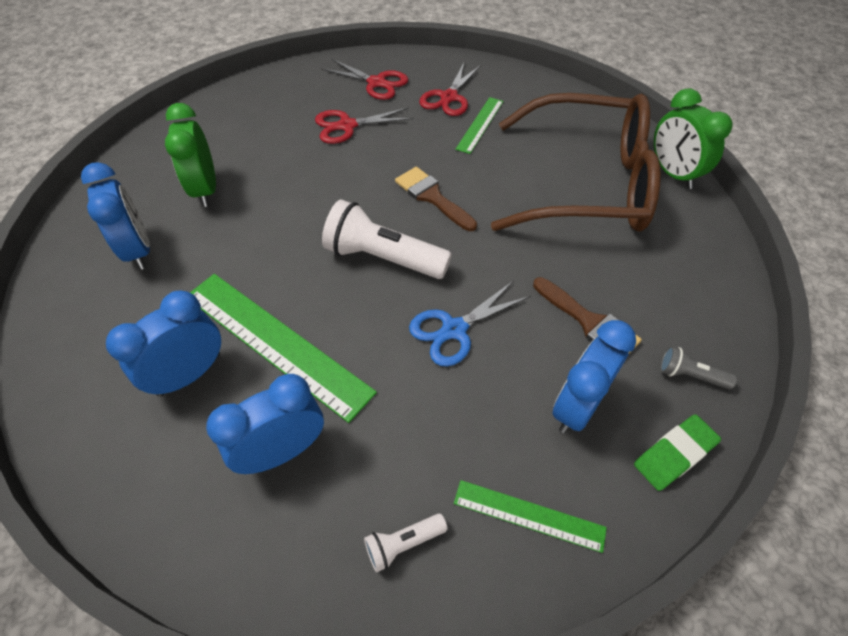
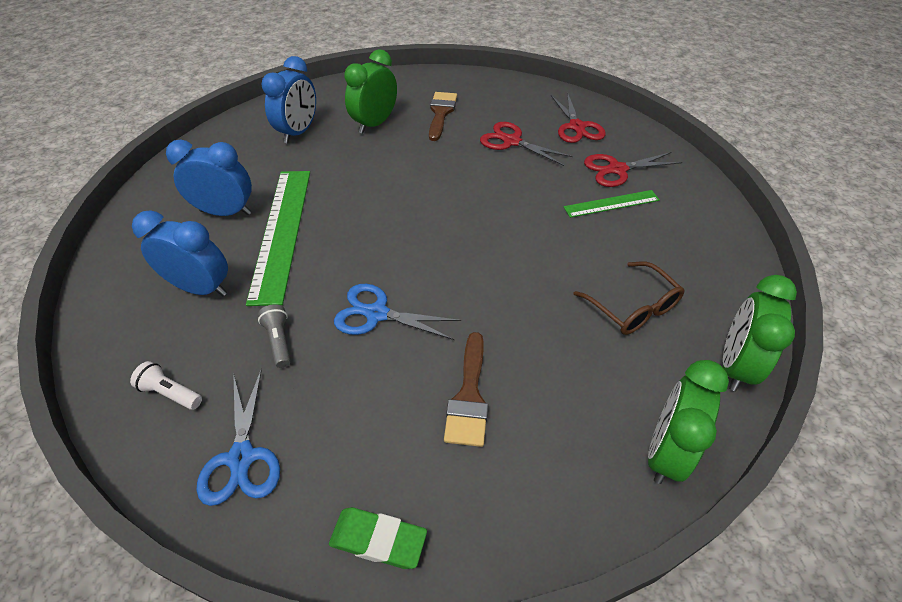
camera: 50 degrees right, 5 degrees down
(383, 258) = (406, 236): white flashlight -> none
(432, 197) = (496, 225): brown brush -> brown brush (441, 113)
(529, 515) = (241, 457): green ruler -> blue scissors
(577, 406) = (371, 436): blue clock -> none
(587, 183) = (633, 308): brown glasses -> brown glasses, size x0.44
(690, 375) = (481, 510): grey flashlight -> grey flashlight (279, 341)
(711, 251) = (665, 451): none -> green clock

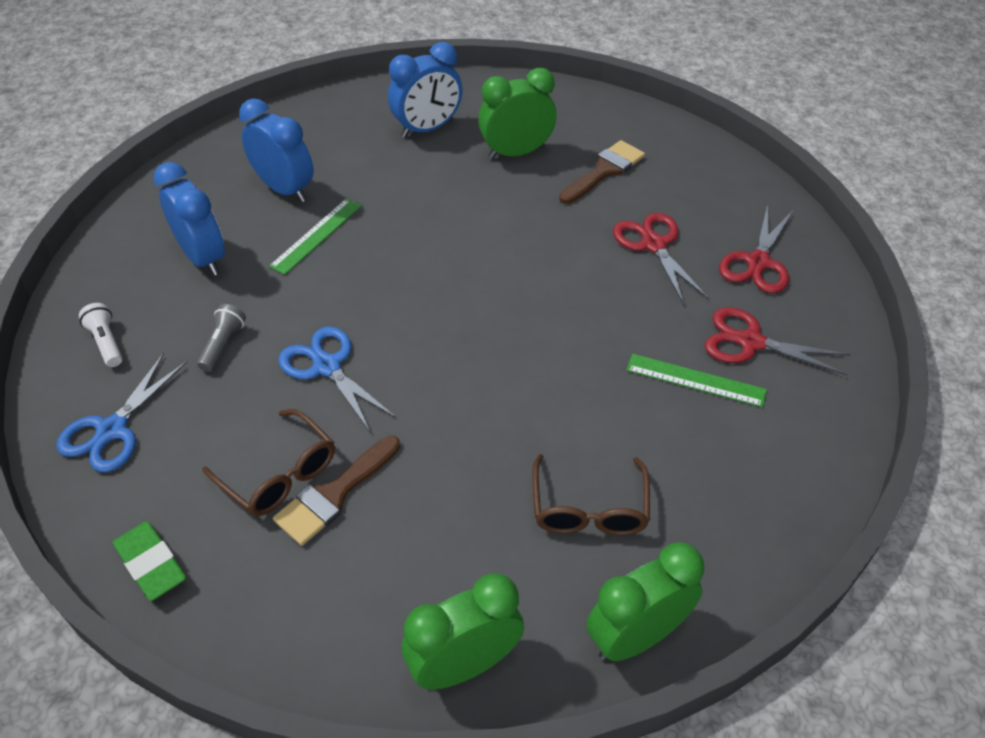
camera: 35 degrees right, 0 degrees up
(282, 232) = (316, 235): green ruler -> green ruler, size x0.53
(415, 407) = (279, 474): none -> brown glasses

